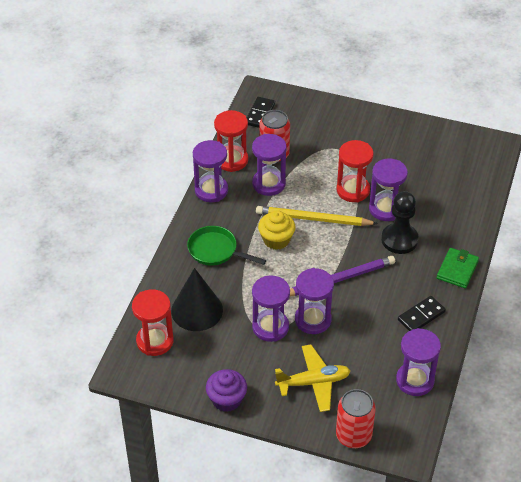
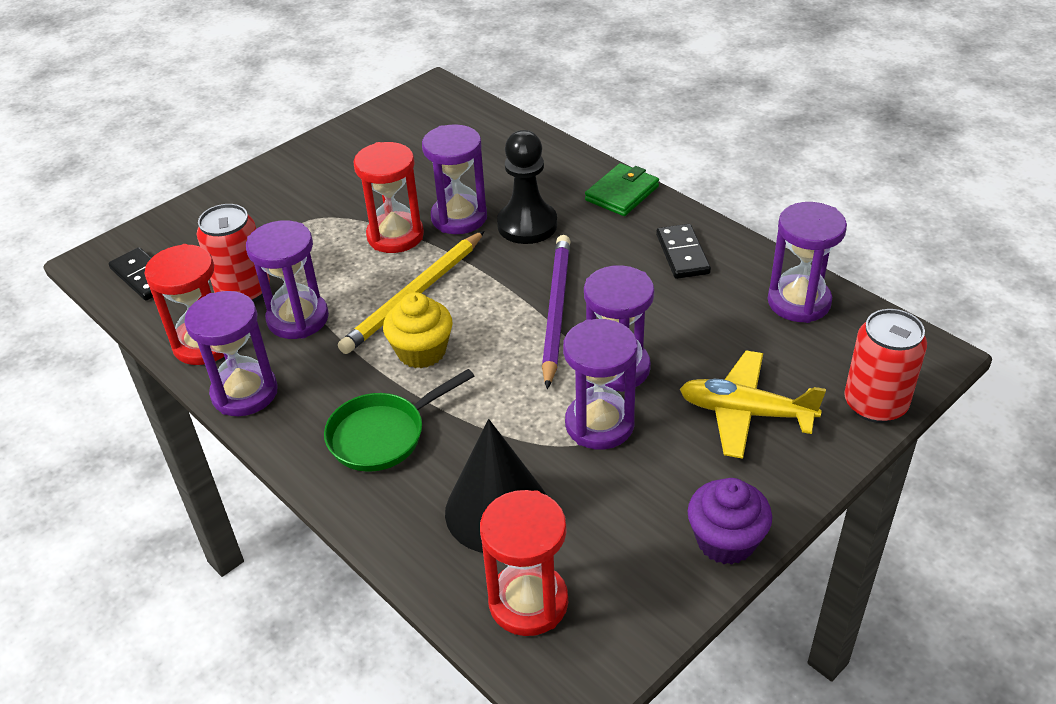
camera: 60 degrees left, 5 degrees down
(313, 382) = (745, 413): yellow plane -> yellow plane turned 90 degrees counterclockwise
(457, 270) = (622, 193): green wallet -> green wallet turned 75 degrees clockwise

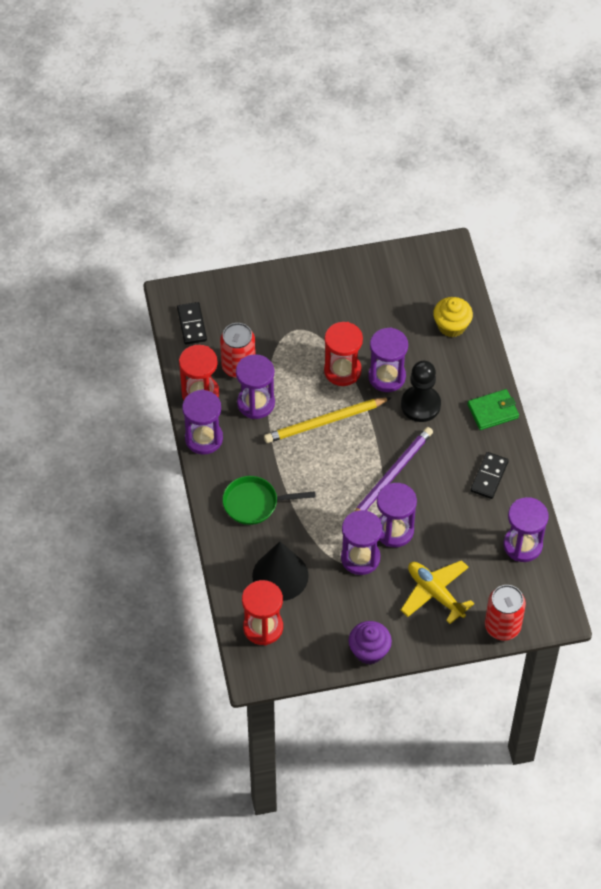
camera: 30 degrees right, 15 degrees up
(421, 351) = (305, 462): yellow cupcake -> yellow cupcake (451, 326)

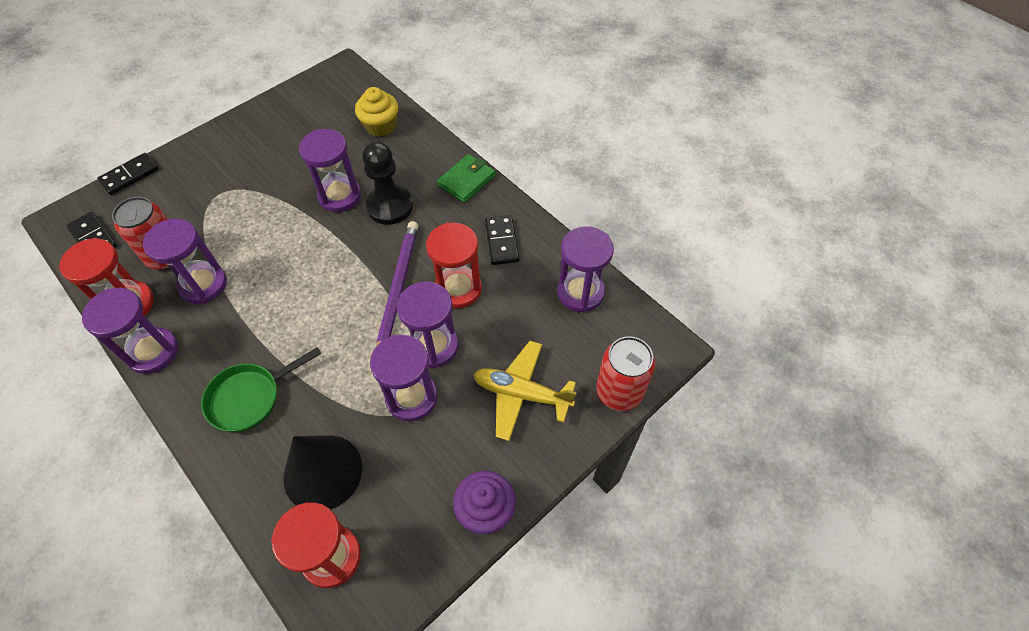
camera: 30 degrees left, 0 degrees up
(235, 280) = (130, 175): none -> black domino
(325, 422) = (294, 268): yellow pencil -> none
(342, 371) = (289, 210): red hourglass -> red hourglass (458, 289)

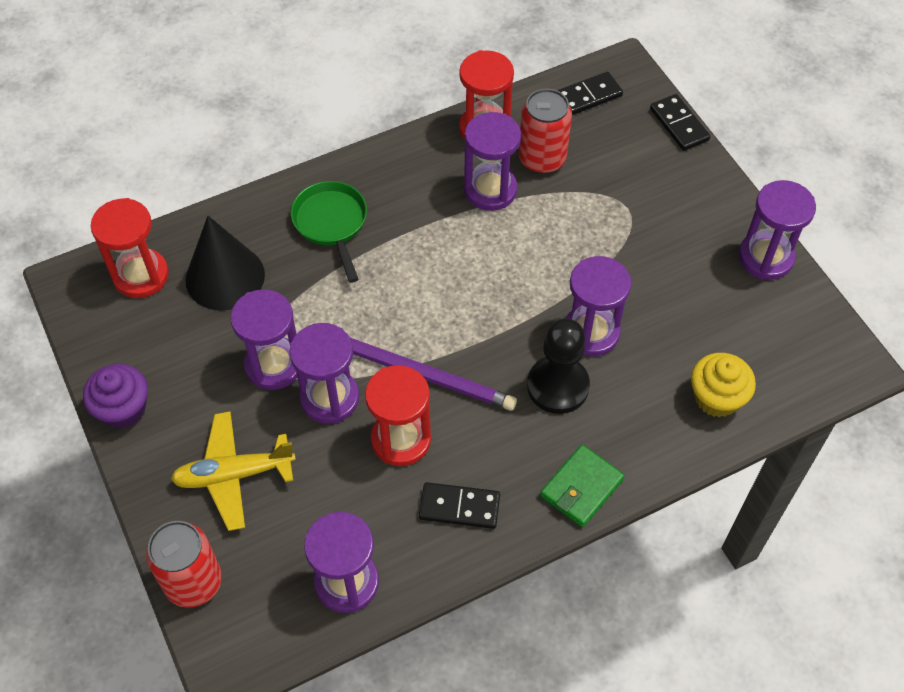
camera: 105 degrees right, 0 degrees up
(153, 352) = (416, 148): purple hourglass -> purple hourglass (765, 257)
(466, 181) = (581, 488): green wallet -> green wallet turned 75 degrees clockwise
(522, 394) = (234, 475): yellow plane -> yellow plane turned 135 degrees counterclockwise

